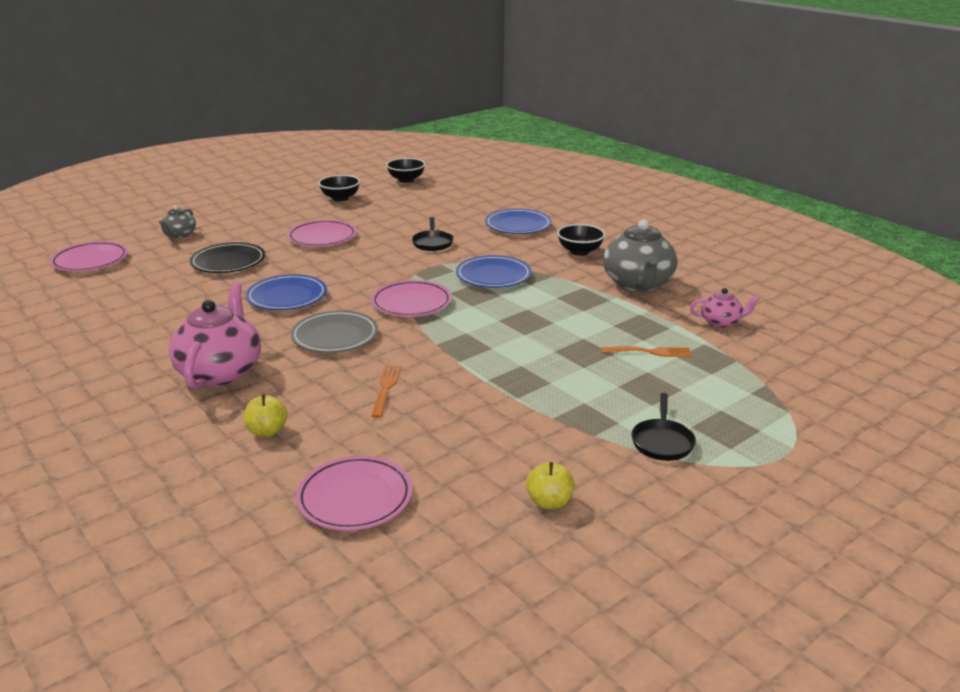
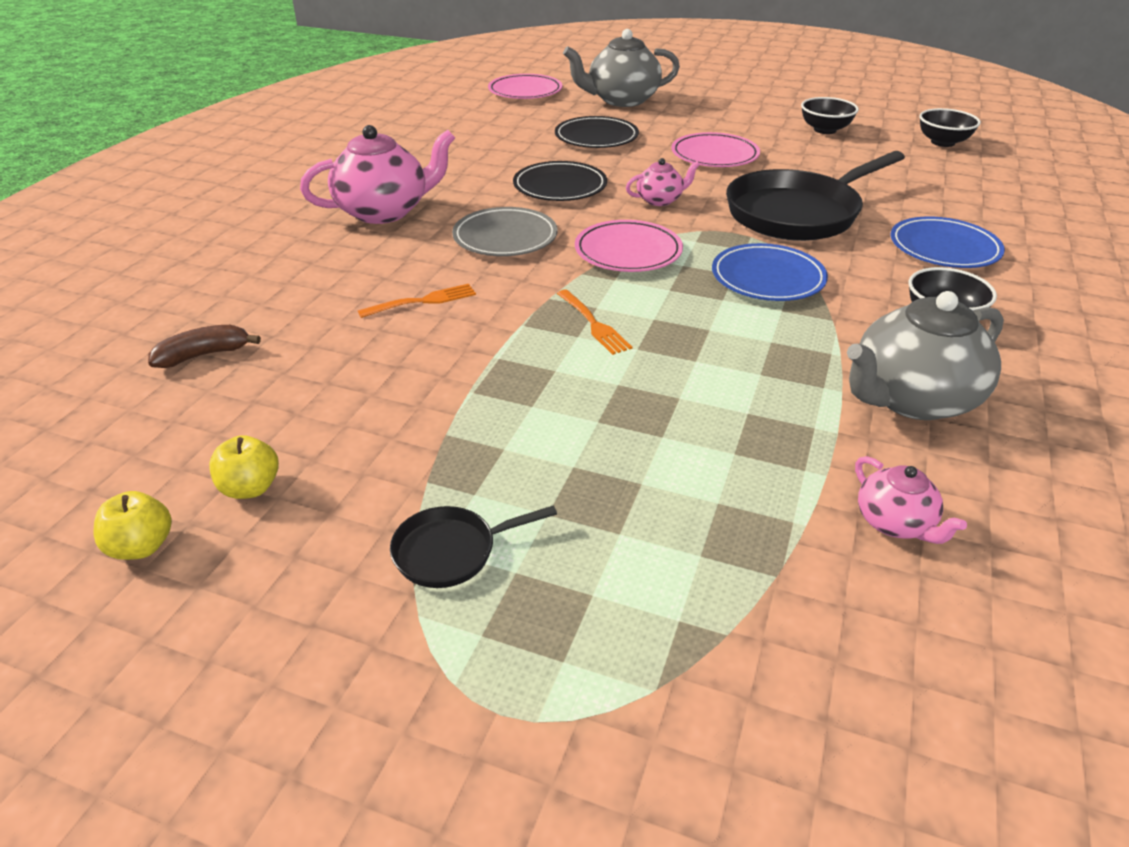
camera: 60 degrees right, 10 degrees up
(179, 235) = (621, 100): grey teapot -> grey teapot, size x1.96
(267, 431) = (296, 269): yellow apple -> yellow apple (142, 547)
(287, 297) = (560, 186): blue plate -> black plate
(355, 498) = (204, 355): pink plate -> brown banana
(358, 272) = (660, 200): none -> pink teapot
(432, 243) = (798, 213): black pan -> black pan, size x2.20
(649, 352) = (702, 469): orange fork -> orange fork (593, 324)

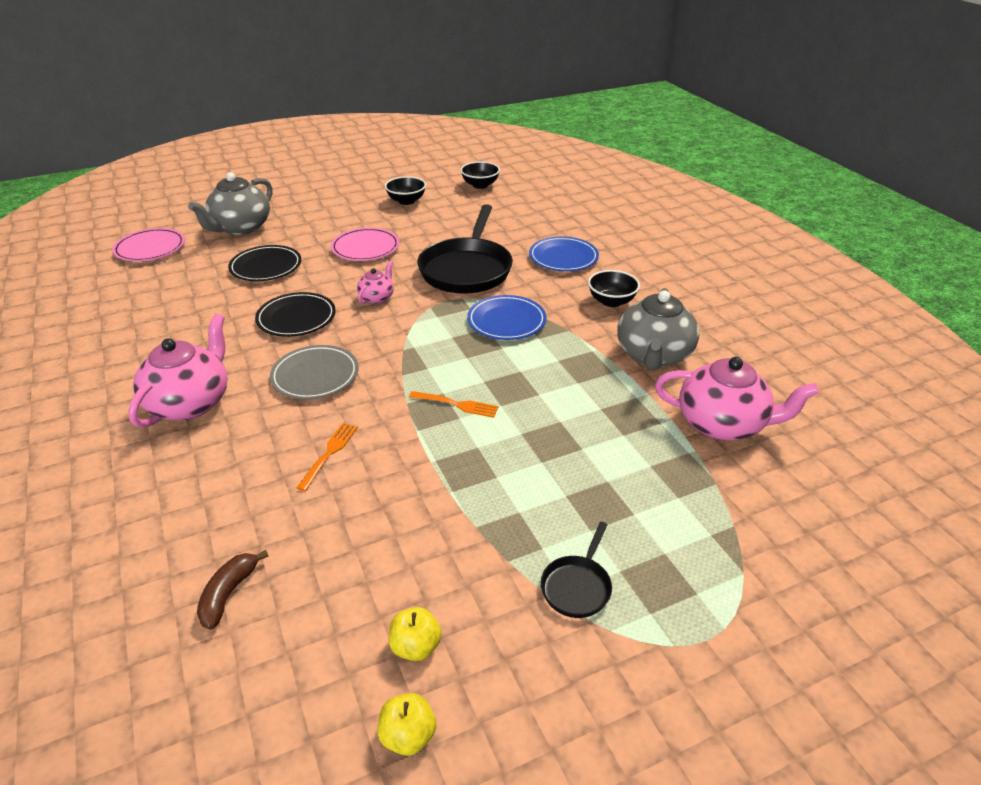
camera: 45 degrees left, 0 degrees up
(628, 252) = (408, 344): pink plate -> none
(895, 523) = (722, 424): pink teapot -> pink teapot, size x1.96

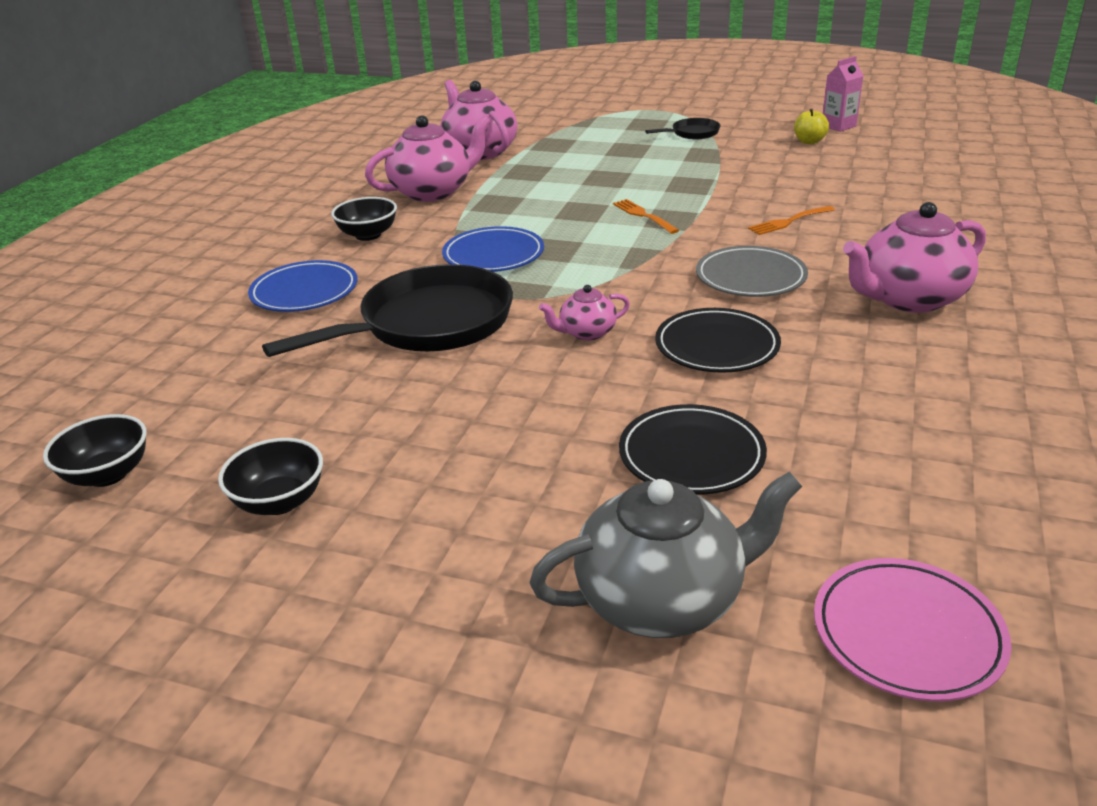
camera: 135 degrees left, 5 degrees down
(229, 594) = (917, 183): brown banana -> none
(365, 248) = (498, 420): pink plate -> none
(408, 735) = (838, 126): yellow apple -> pink carton
(653, 355) = (433, 192): grey teapot -> pink teapot

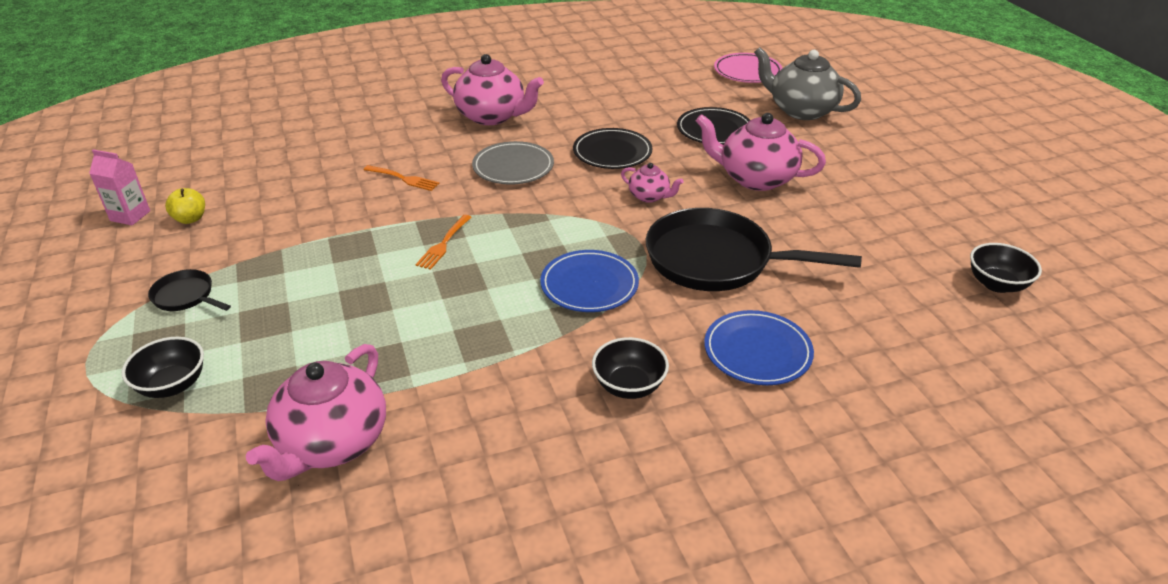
camera: 130 degrees left, 5 degrees up
(280, 501) = (909, 215): black bowl -> black bowl (173, 385)
(433, 192) = (489, 406): pink teapot -> pink teapot (755, 178)

